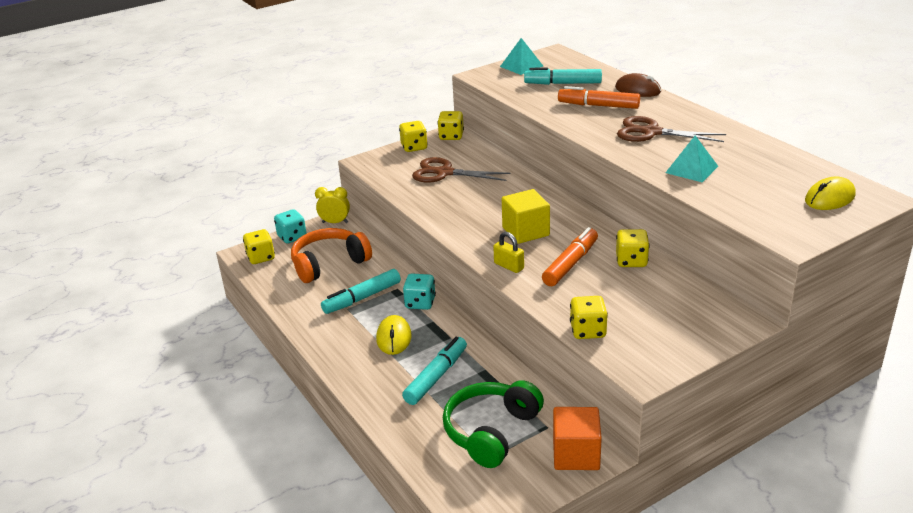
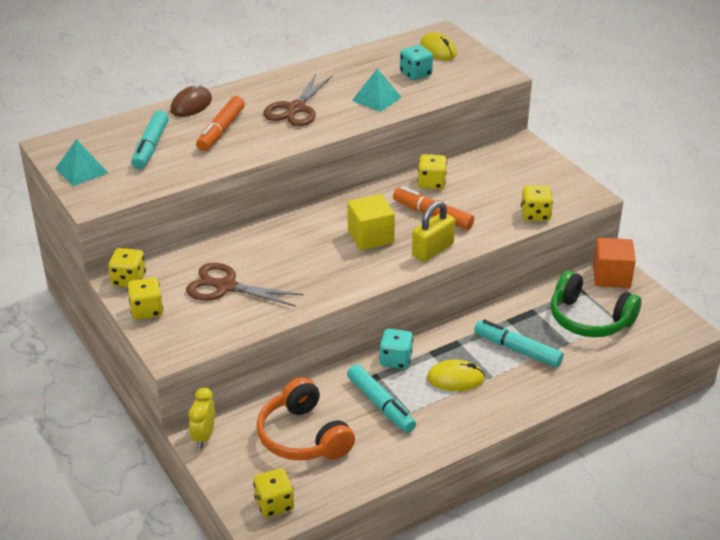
camera: 90 degrees left, 5 degrees up
(292, 237) = (229, 477): turquoise dice -> turquoise dice (415, 74)
(444, 173) = (226, 287): brown scissors -> brown scissors turned 90 degrees clockwise
(509, 266) = (432, 250): yellow padlock -> yellow padlock, size x1.50

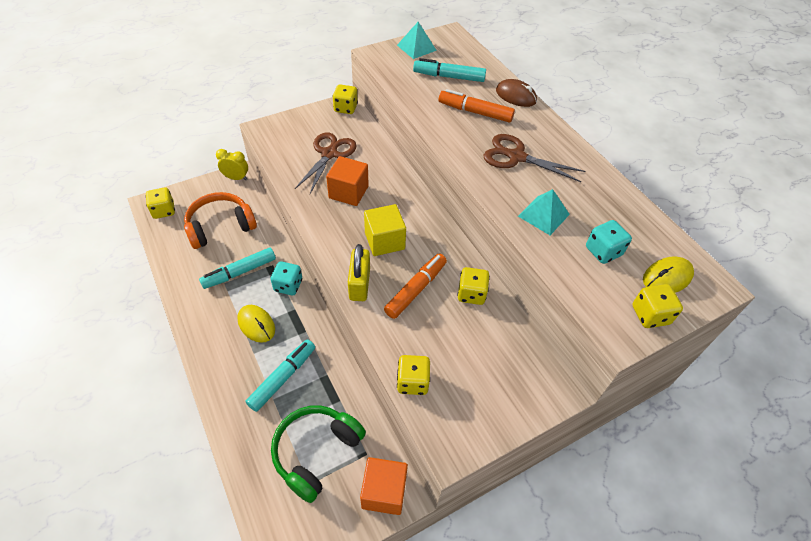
camera: 90 degrees right, 15 degrees up
(147, 310) = (310, 117): yellow dice -> yellow dice (650, 315)
(296, 266) = (348, 192): none -> orange cube
(432, 250) = (359, 284): yellow padlock -> yellow padlock turned 45 degrees clockwise
(455, 379) = (256, 324): yellow mouse -> yellow mouse turned 45 degrees counterclockwise

